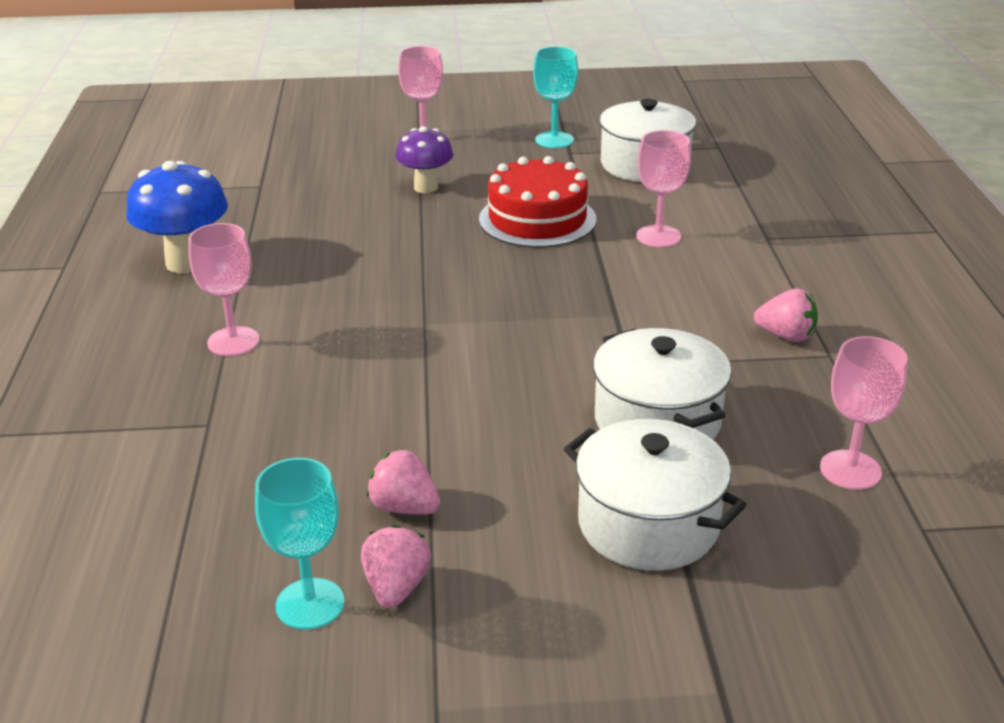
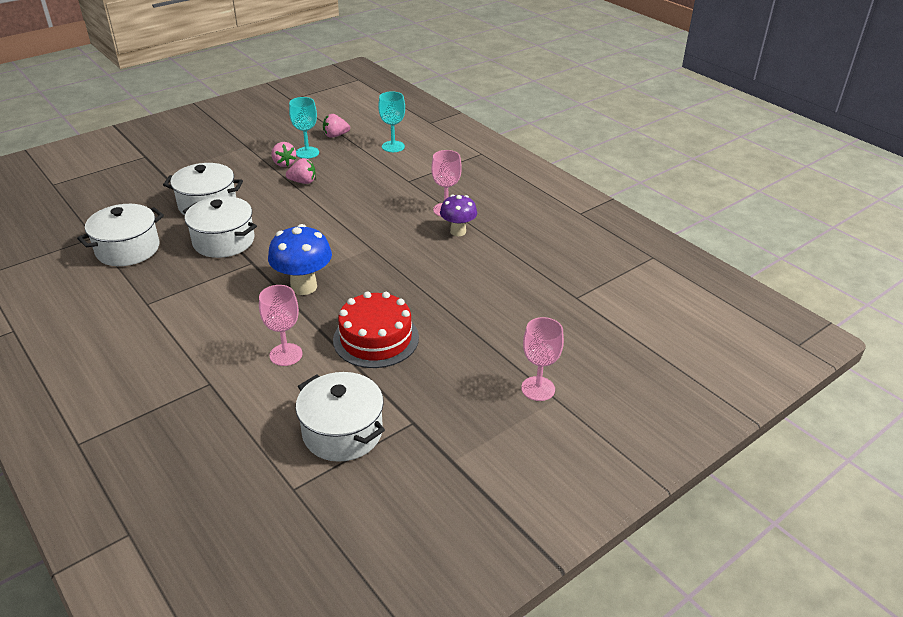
camera: 145 degrees right, 5 degrees up
(187, 263) = (528, 235): blue mushroom -> blue mushroom (304, 286)
(426, 187) = (476, 338): purple mushroom -> purple mushroom (458, 231)
(554, 140) = (439, 434): turquoise goblet -> turquoise goblet (393, 146)
(786, 336) = (174, 307): pink strawberry -> pink strawberry (335, 135)
(850, 470) = (128, 249): pink goblet -> white pot

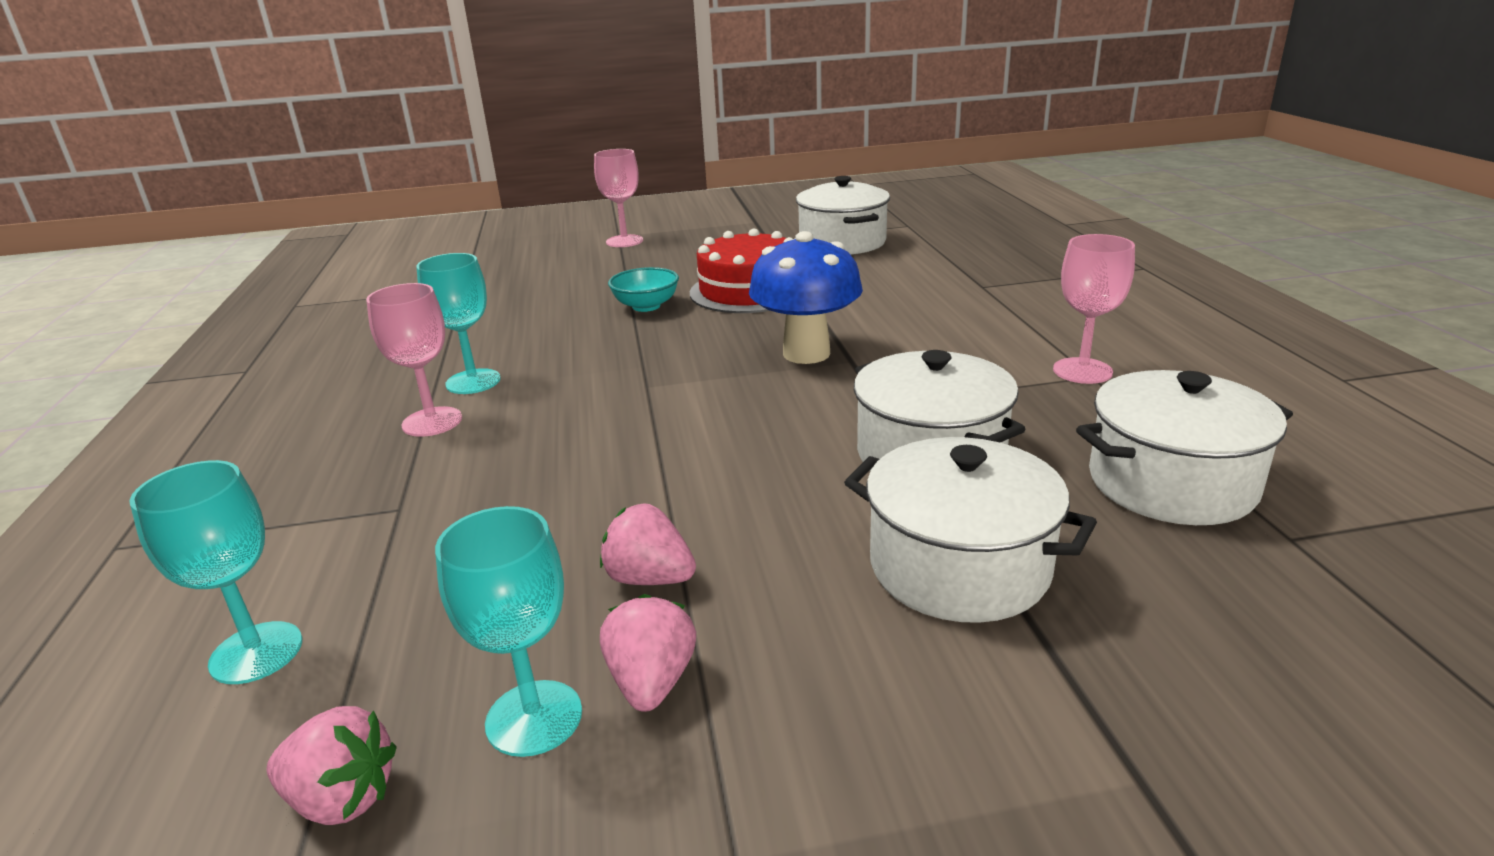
camera: 150 degrees left, 10 degrees down
(286, 354) = (874, 294): pink goblet -> pink goblet (1082, 371)
(430, 306) = (646, 306): none -> turquoise bowl
(458, 231) = (473, 382): purple mushroom -> turquoise goblet

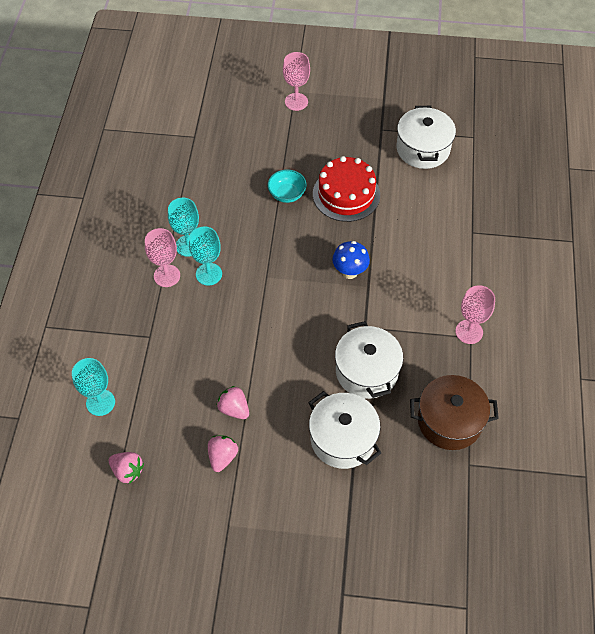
camera: 15 degrees right, 30 degrees up
(534, 718) = (184, 459): turquoise goblet -> turquoise goblet (209, 274)
(806, 353) = (349, 272): blue mushroom -> blue mushroom, size x0.66
(1171, 483) = (449, 421): white pot -> brown pot

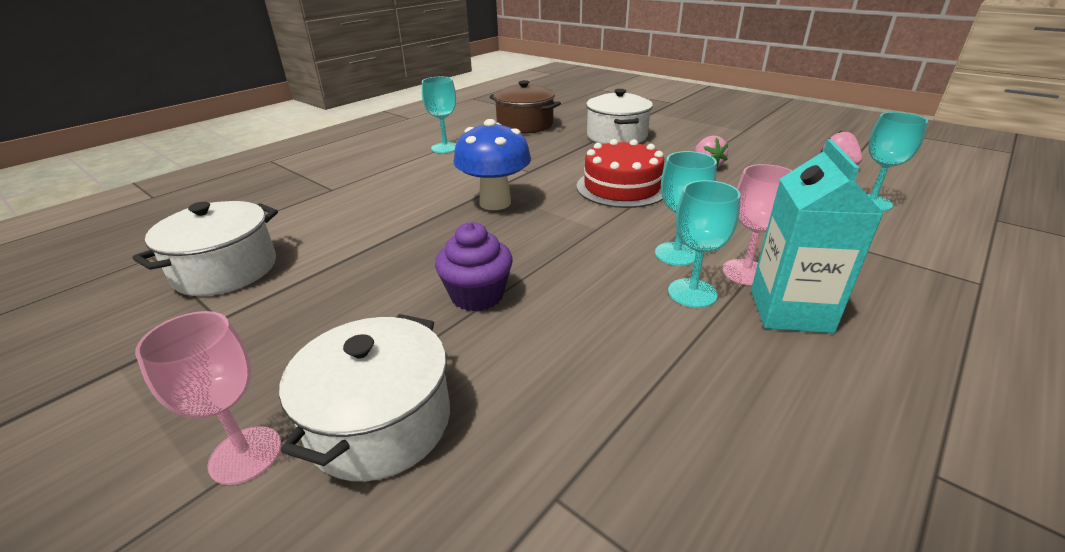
camera: 145 degrees left, 25 degrees down
(139, 255) = (790, 310): none -> turquoise carton
(222, 457) = (733, 151): pink strawberry -> none
(287, 194) = (477, 295): turquoise bowl -> purple cupcake
(346, 194) = (399, 263): red cake -> red cake (622, 187)
(349, 272) = (495, 203): blue mushroom -> blue mushroom, size x1.52
(366, 371) = (559, 153): white pot -> white pot (380, 422)
(469, 332) = (445, 148): pink goblet -> turquoise goblet

